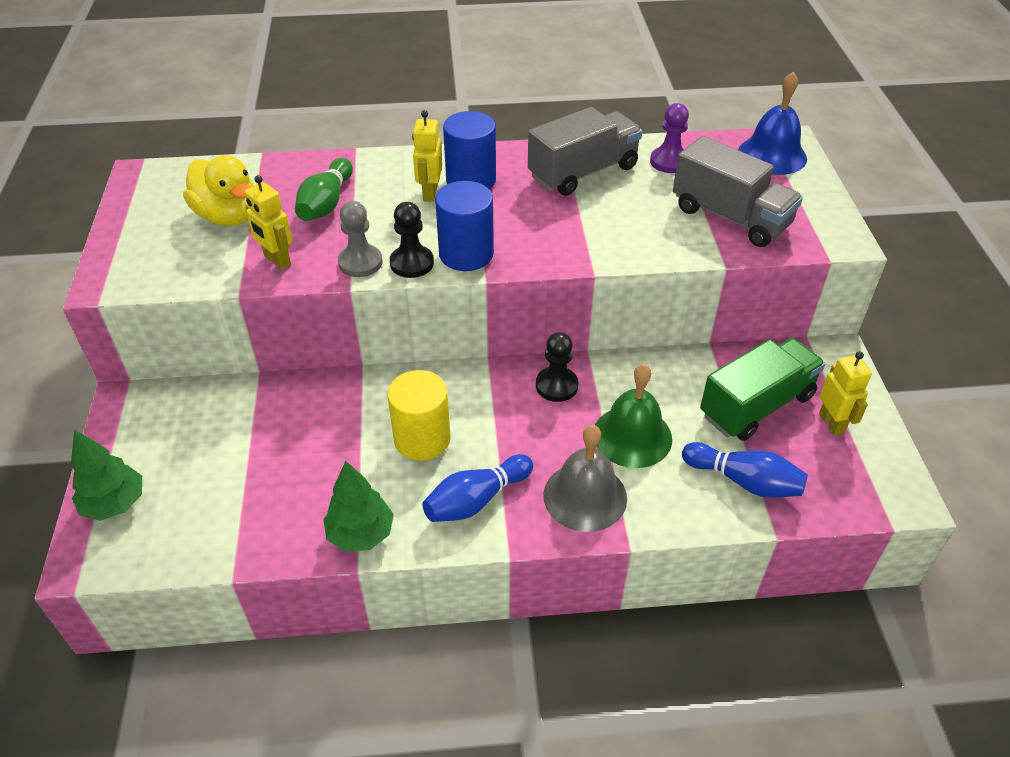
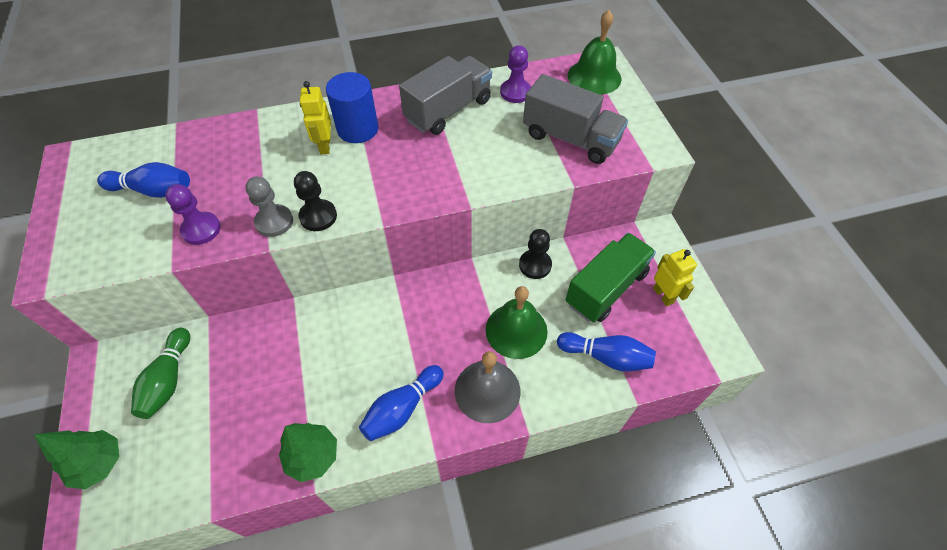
camera: 10 degrees left, 10 degrees up
(228, 216) = (153, 190): yellow duck -> blue bowling pin
(277, 260) = (201, 229): yellow robot -> purple pawn
(326, 203) = (238, 167): green bowling pin -> green bowling pin (168, 380)
(422, 439) = (351, 359): yellow cylinder -> none
(466, 254) = (363, 201): blue cylinder -> none
(556, 385) = (451, 293): black pawn -> black pawn (535, 265)
(772, 155) = (594, 77): blue bell -> green bell

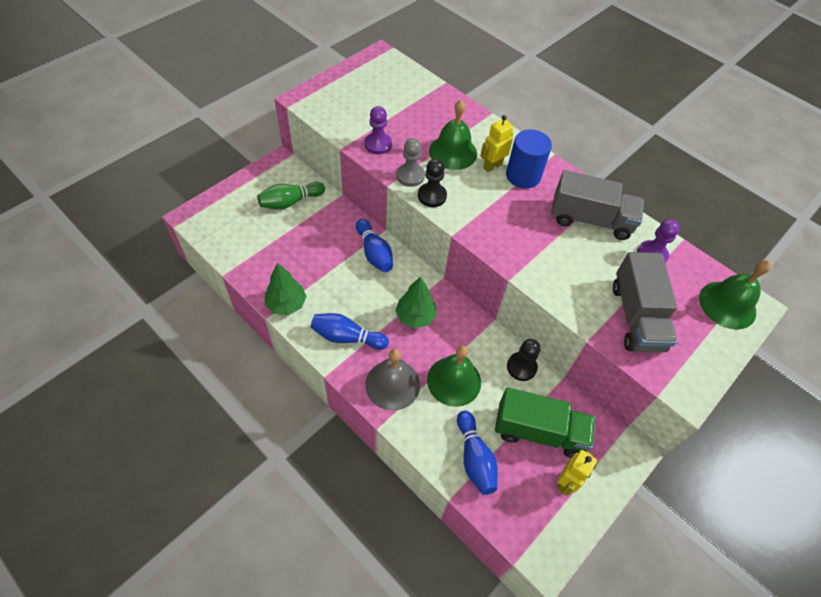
camera: 55 degrees right, 0 degrees up
(99, 463) = (226, 203): green tree -> green tree (415, 316)
(153, 190) = (388, 105): blue bowling pin -> blue bowling pin (374, 253)
(276, 167) = (453, 152): none -> green bell

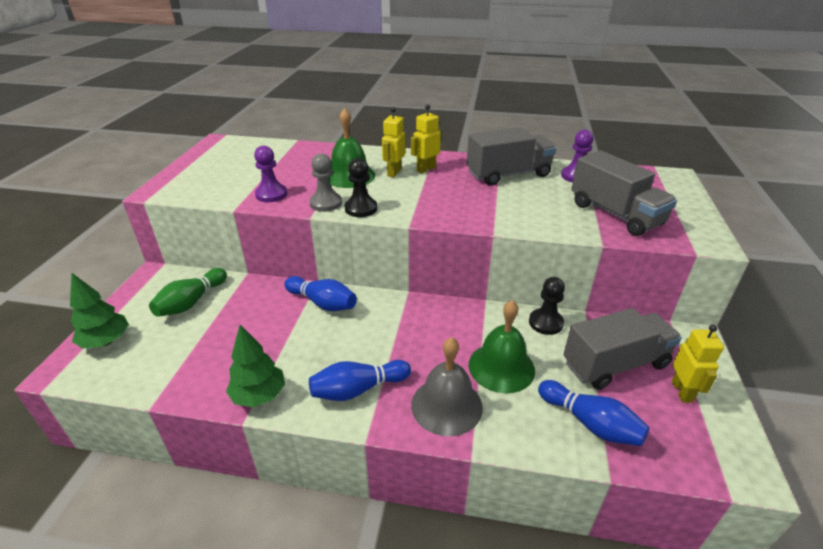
camera: 30 degrees left, 20 degrees down
(415, 316) = (412, 334): green tree -> green tree (106, 341)
(523, 176) = (426, 169): blue cylinder -> yellow robot
(539, 431) = (615, 364): green truck -> grey truck
(727, 304) = (659, 182): green bell -> none

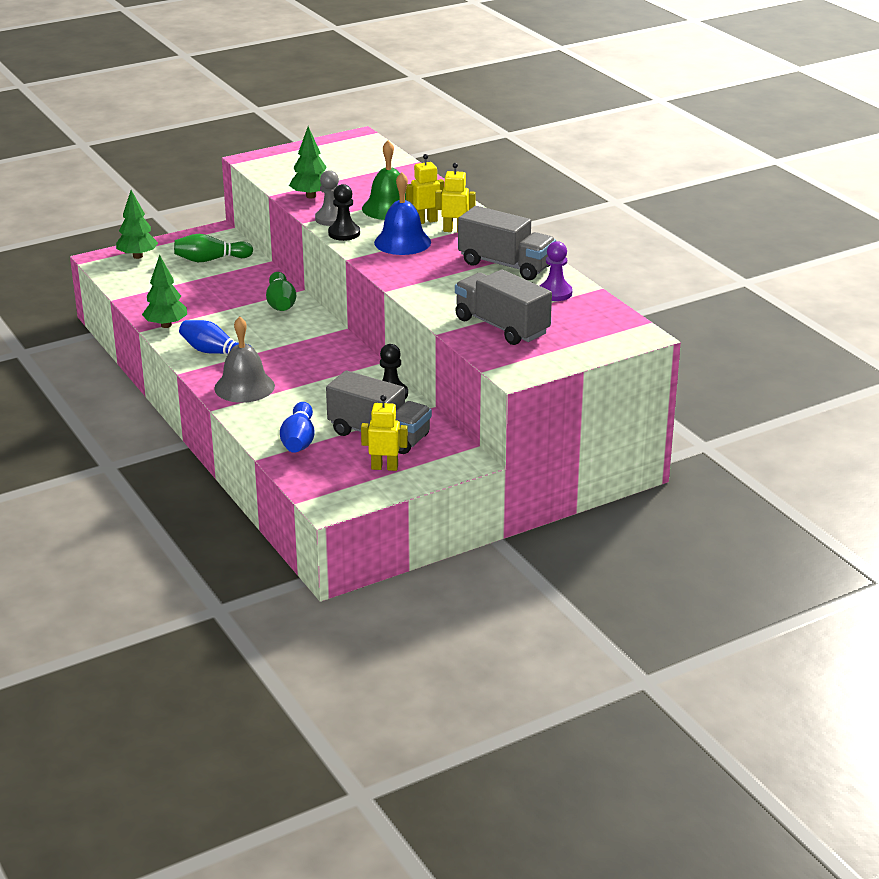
camera: 50 degrees right, 5 degrees down
(271, 194) = (311, 196): purple pawn -> green tree
(322, 303) = (281, 303): blue bowling pin -> green bowling pin
(414, 193) = (402, 242): none -> blue bell
(501, 367) = (310, 393): green bell -> none
(615, 214) = (501, 326): grey truck -> grey truck turned 120 degrees clockwise
(682, 391) = (384, 467): yellow robot -> yellow robot turned 135 degrees counterclockwise

